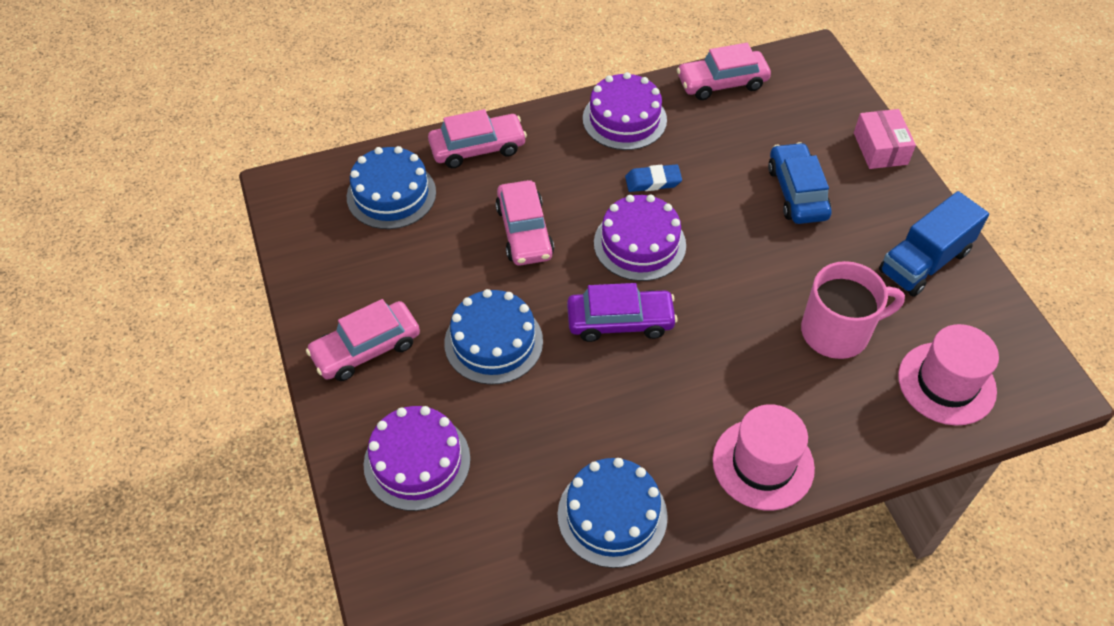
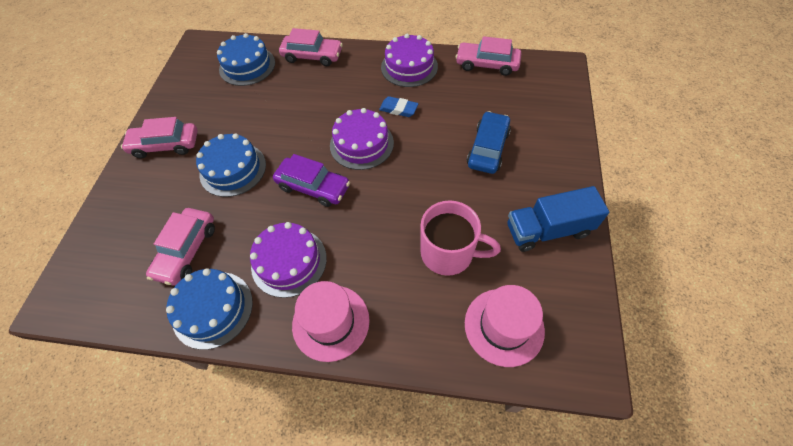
camera: 30 degrees right, 5 degrees up
(417, 461) = (137, 221): purple cake -> purple cake (289, 261)
(524, 231) = (300, 112): pink car -> pink car (187, 250)
(880, 148) = (568, 140): pink box -> none

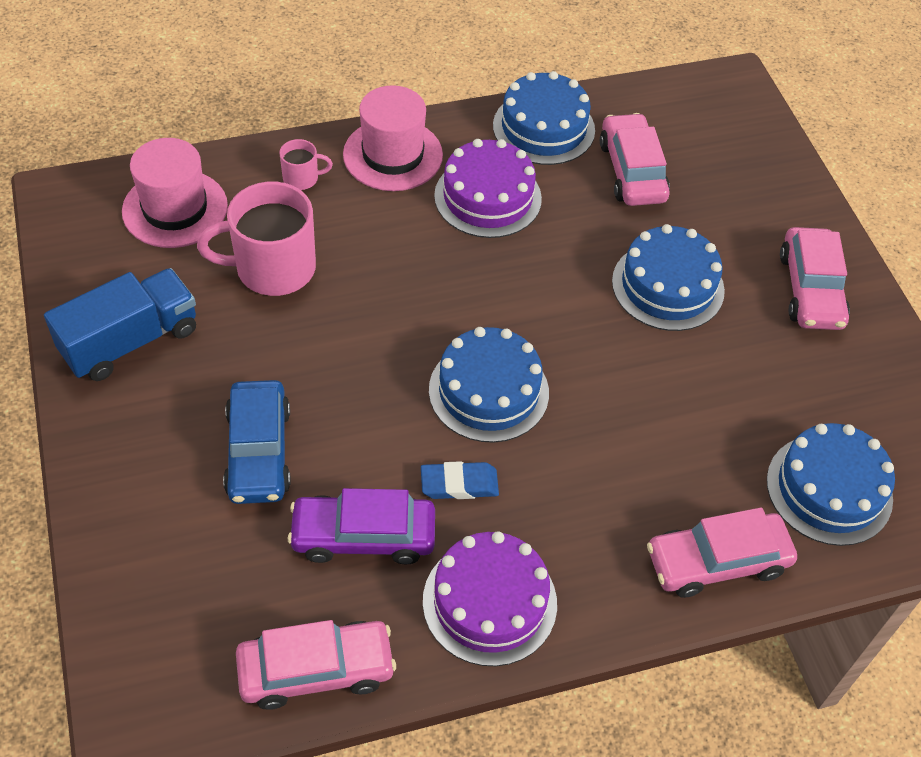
camera: 150 degrees right, 5 degrees down
(165, 145) = (810, 289): pink car -> pink car turned 120 degrees clockwise
(313, 187) = (522, 297): purple car -> purple car (363, 536)
(361, 144) = (488, 391): purple cake -> blue cake
(404, 323) = (302, 178): none -> pink mug

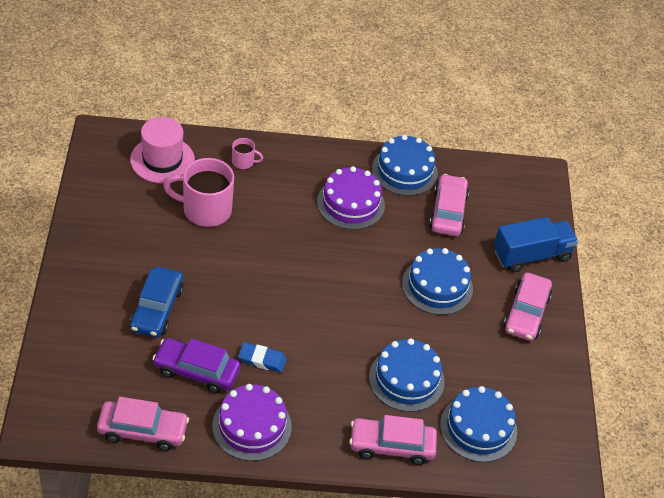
camera: 15 degrees right, 5 degrees down
(130, 341) = (109, 228): blue truck -> blue truck (531, 255)
(393, 155) = (304, 162): pink hat -> none
(488, 391) = (301, 314): blue cake -> blue cake (406, 379)

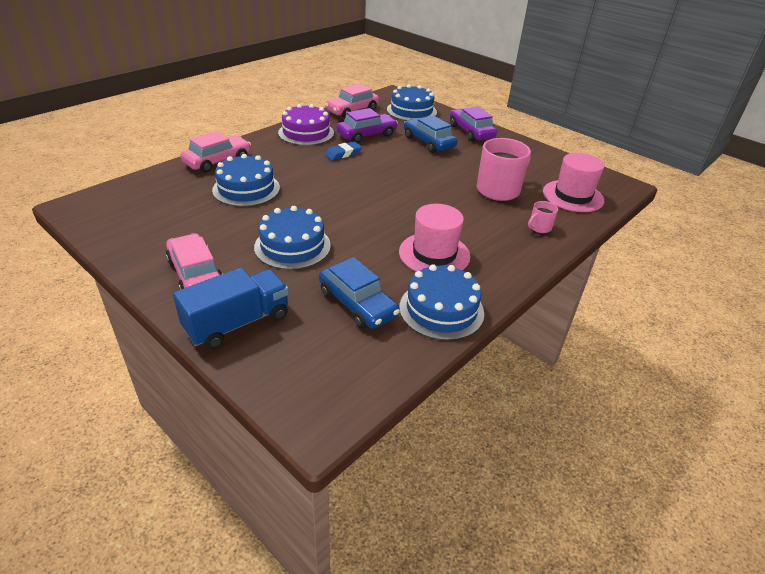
camera: 135 degrees right, 10 degrees down
(88, 288) = (471, 132): none -> purple car
(350, 203) = (434, 254): purple cake -> pink hat
(448, 212) = (357, 304): pink car -> blue car
(478, 428) = (167, 193): blue cake -> blue cake (411, 111)
(531, 255) = (237, 323): blue truck -> blue truck turned 150 degrees counterclockwise

